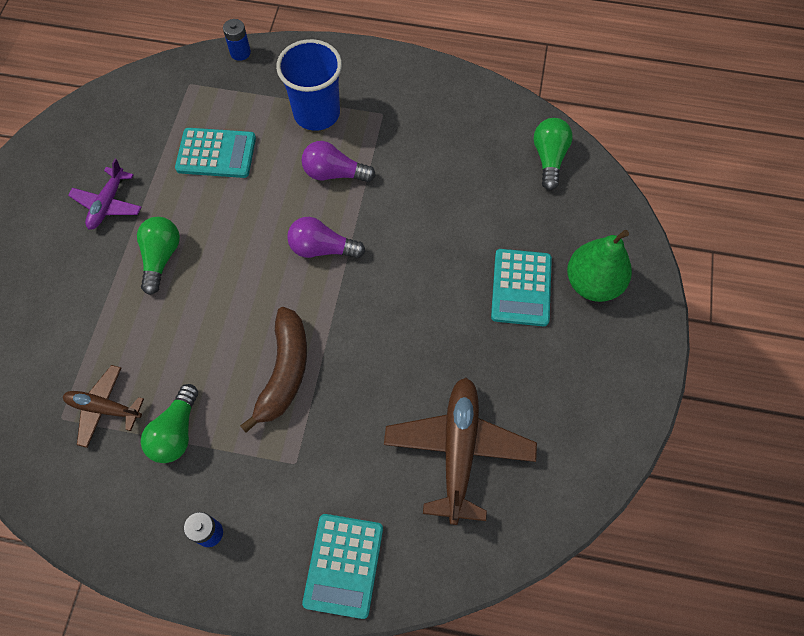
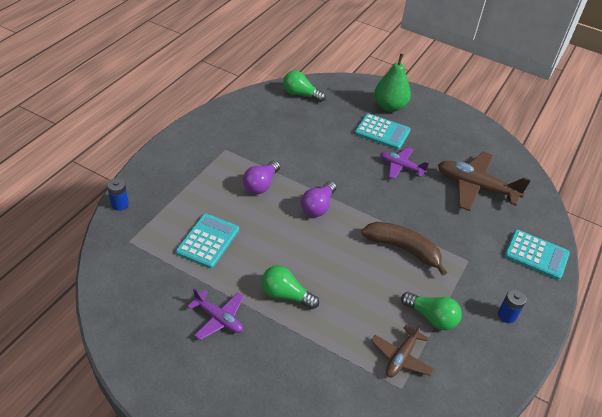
camera: 75 degrees left, 20 degrees down
(316, 113) = (205, 179): blue cup -> none
(453, 332) = (401, 167): none -> purple plane

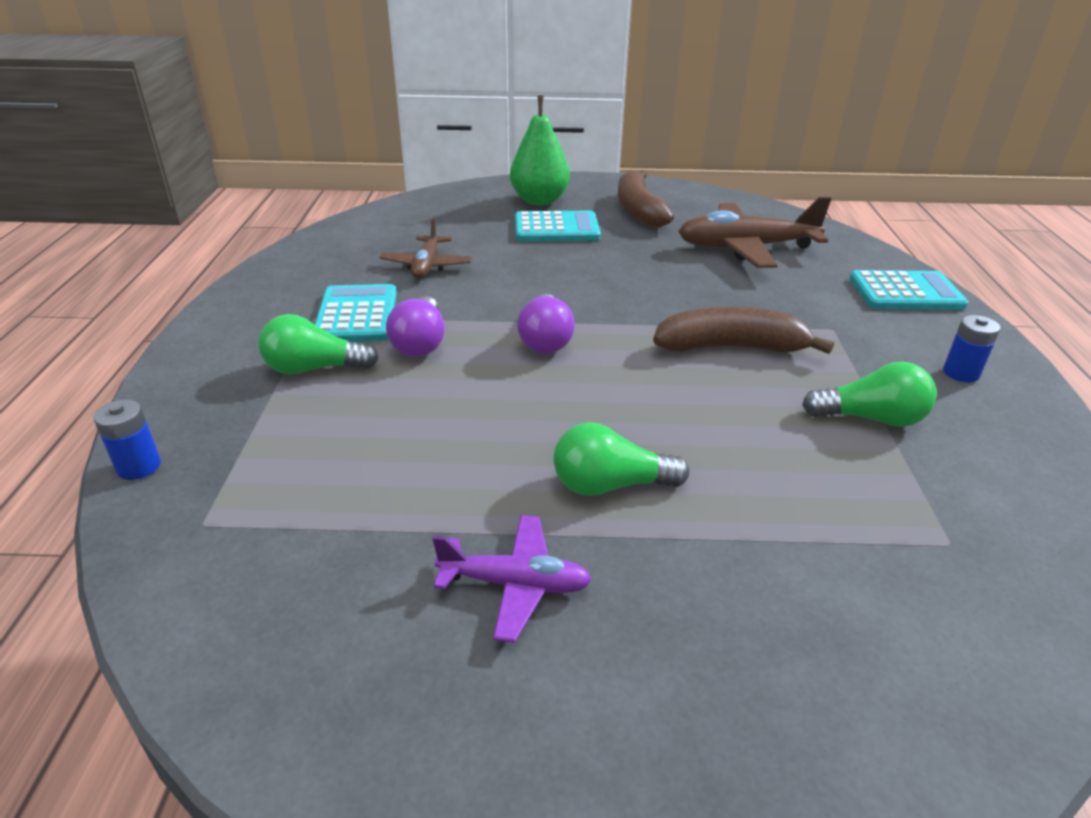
camera: 25 degrees left, 10 degrees down
(208, 241) = (384, 458): turquoise calculator -> turquoise calculator (356, 315)
(300, 94) = (392, 220): green light bulb -> green light bulb (314, 368)
(401, 167) = (623, 256): purple plane -> none
(401, 357) = (895, 495): brown plane -> brown plane (427, 265)
(440, 135) = (638, 210): none -> brown banana

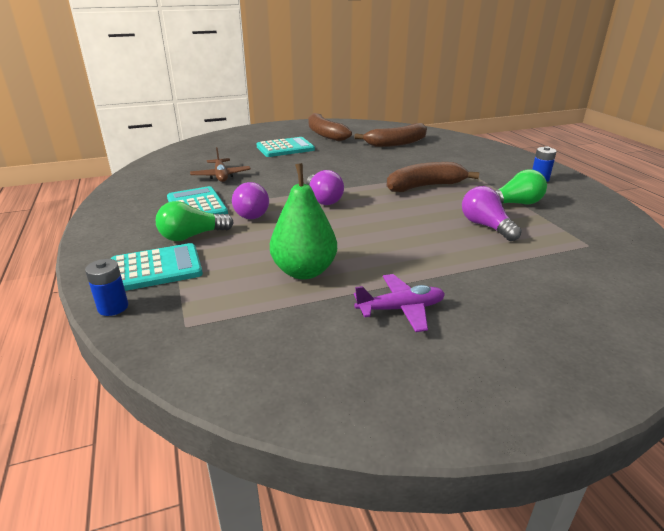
camera: 20 degrees left, 5 degrees down
(539, 201) = (264, 137): green pear -> green pear (304, 271)
(610, 485) = (414, 256): green light bulb -> none
(746, 248) = (396, 143): brown plane -> brown banana
(779, 455) = (486, 226): none -> purple light bulb
(905, 292) = (489, 151): turquoise calculator -> turquoise calculator (156, 268)

